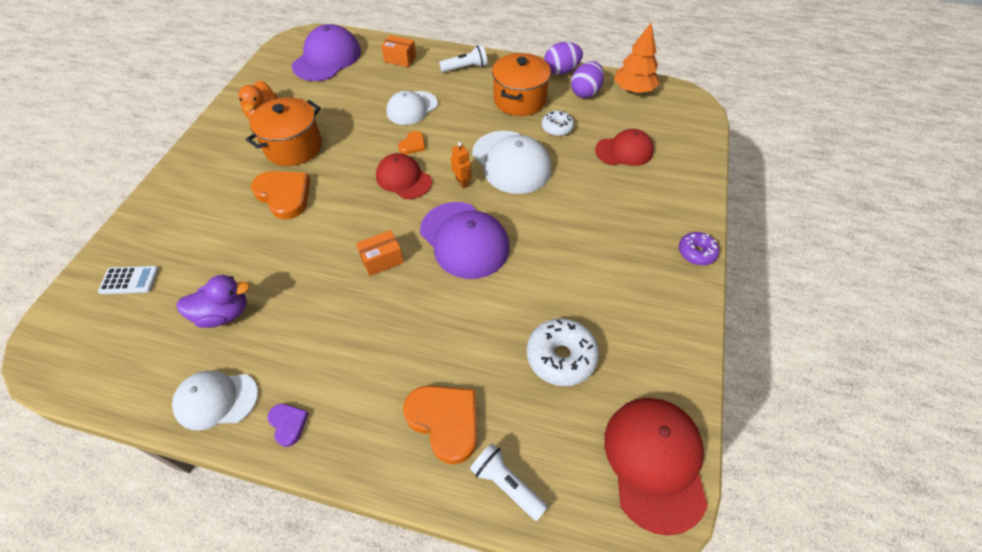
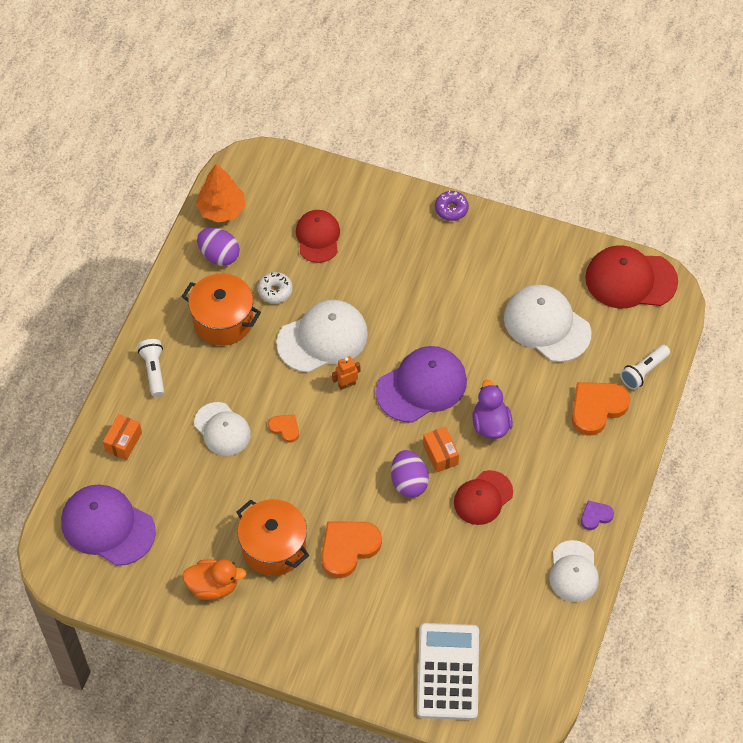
camera: 85 degrees left, 5 degrees up
(129, 280) = (448, 672): white calculator -> white calculator, size x2.04
(224, 314) = (491, 580): purple duck -> purple duck (490, 424)
(403, 179) = (336, 437): red cap -> red cap (483, 498)
(561, 71) = (176, 273): purple egg -> purple egg (409, 482)
(561, 357) = (547, 325): white donut -> white cap

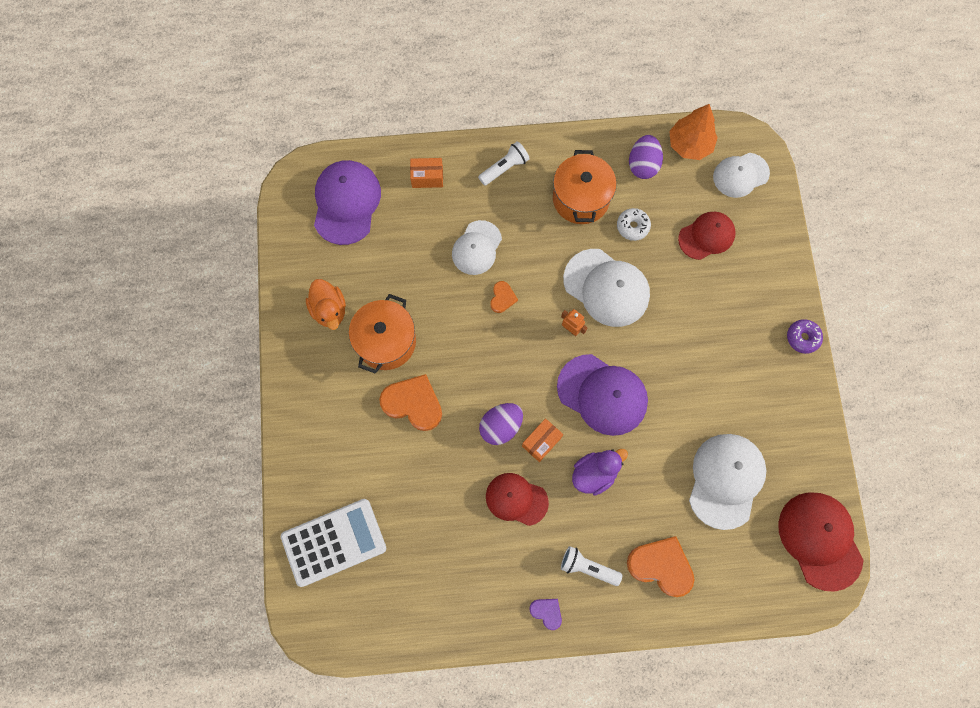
camera: 65 degrees right, 15 degrees up
(573, 571) = (480, 615): white cap -> white cap (740, 175)
(643, 371) = (724, 595): white flashlight -> white flashlight (587, 567)

